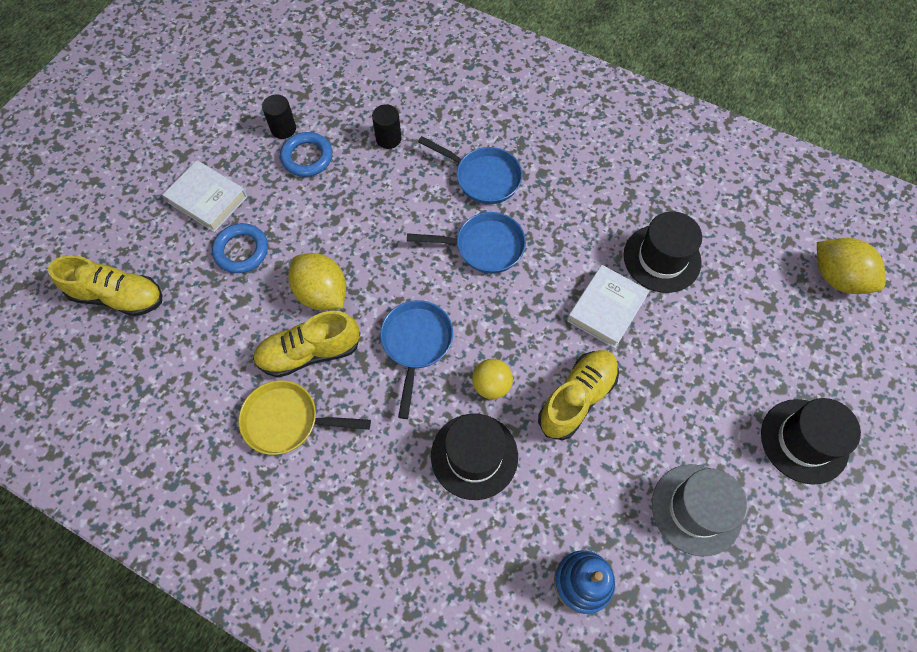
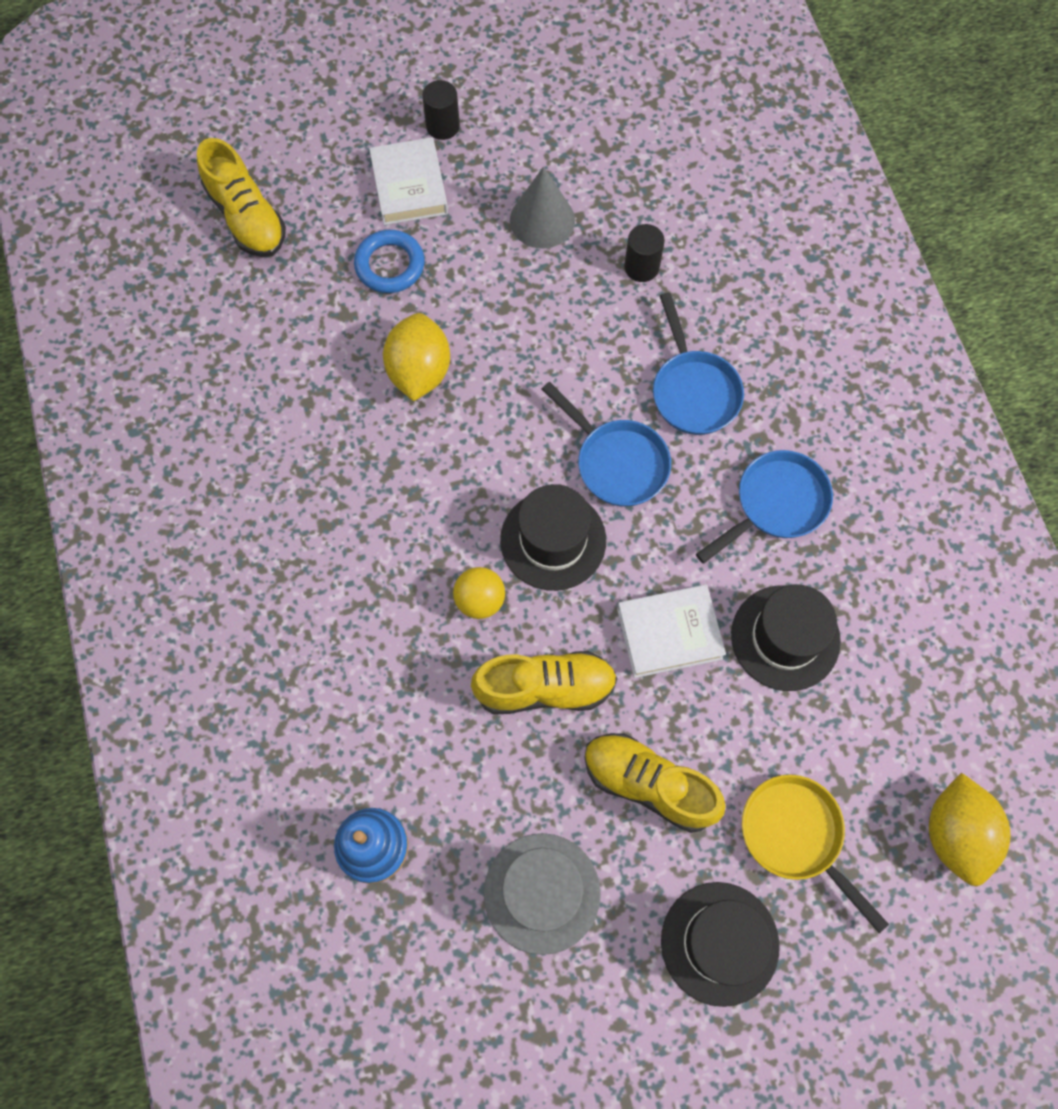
camera: 45 degrees right, 5 degrees up
(283, 129) = (549, 170): black cylinder -> black cylinder (442, 126)
(287, 421) = (274, 463): yellow pan -> yellow pan (796, 836)
(307, 157) = (542, 220): blue ring -> grey cone
(309, 352) = (353, 418): yellow shoe -> yellow shoe (649, 784)
(416, 344) = (453, 498): blue pan -> blue pan (775, 504)
(474, 456) = (397, 647): black hat -> black hat (553, 540)

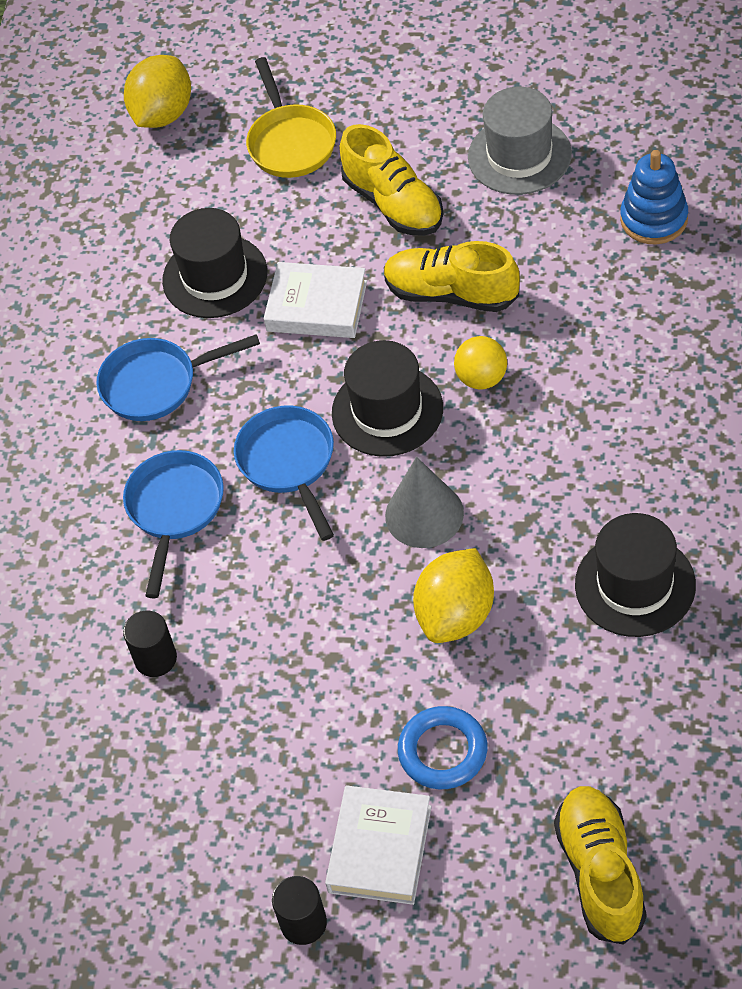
camera: 150 degrees left, 15 degrees down
(542, 220) = (239, 752): grey cone -> grey cone (424, 514)
(719, 943) = (390, 94): black hat -> black hat (635, 585)

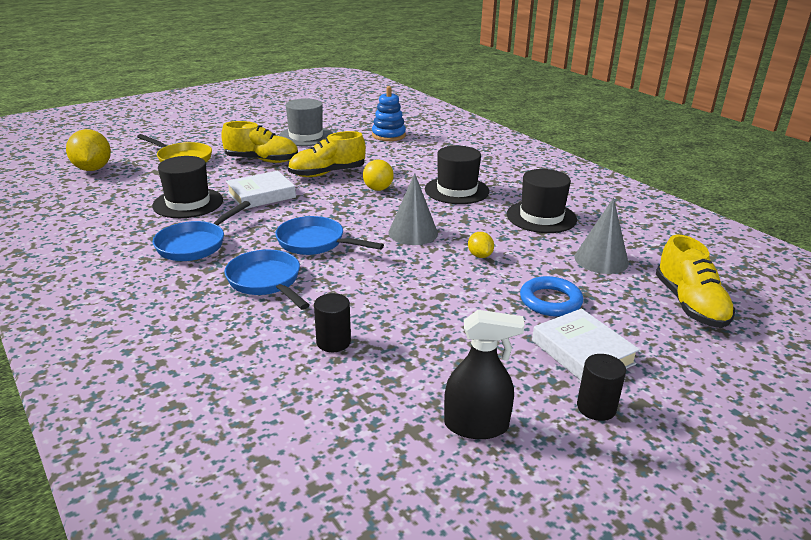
camera: 50 degrees left, 25 degrees down
(175, 860) = (476, 425): none -> black spray bottle
(387, 410) = (345, 211): black hat -> black hat (457, 190)
(456, 615) = (480, 255): yellow lemon -> yellow lemon, size x0.51
(599, 724) = (601, 260): none -> grey cone
(600, 872) = (690, 304): yellow shoe -> yellow shoe turned 135 degrees counterclockwise

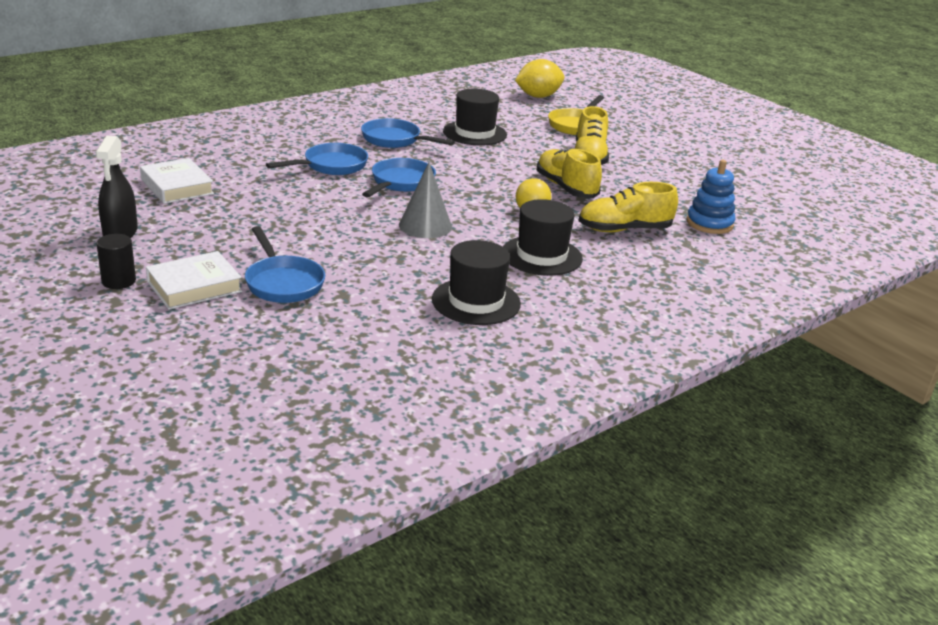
camera: 85 degrees right, 0 degrees up
(261, 195) = (500, 160): white book -> white book (177, 187)
(306, 136) = (675, 177): grey hat -> none
(333, 342) = (238, 189): black cylinder -> none
(480, 255) = (376, 256): yellow lemon -> none
(550, 301) = (283, 282): blue ring -> blue pan
(601, 260) = (366, 325): grey cone -> none
(690, 304) = (262, 363): yellow shoe -> yellow shoe (624, 230)

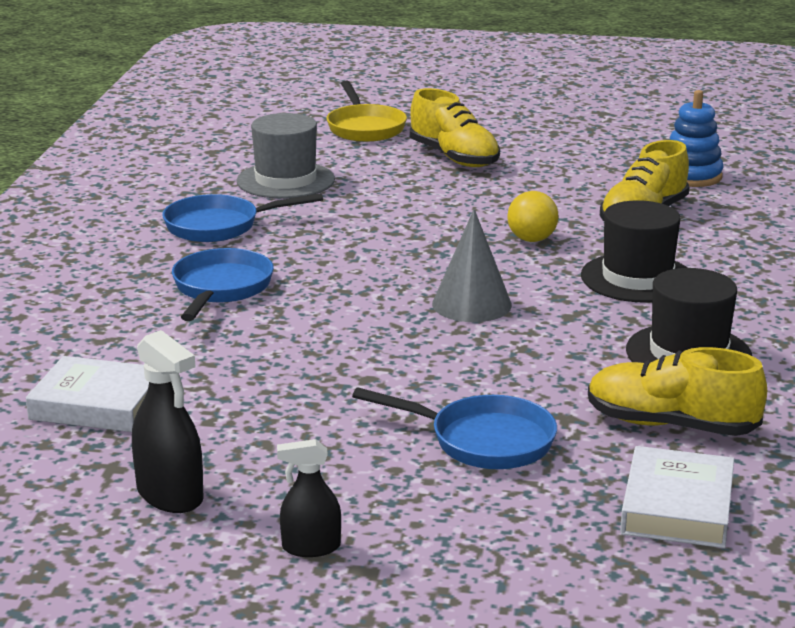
camera: 40 degrees left, 5 degrees down
(119, 281) = (311, 547): black cylinder -> black spray bottle
(194, 286) = (406, 500): white book -> white book (677, 507)
(400, 183) = (339, 271): blue pan -> none
(474, 133) = (285, 180): black hat -> grey hat
(538, 96) = (255, 111): yellow lemon -> none
(566, 188) = (504, 199): yellow shoe -> yellow shoe (671, 425)

